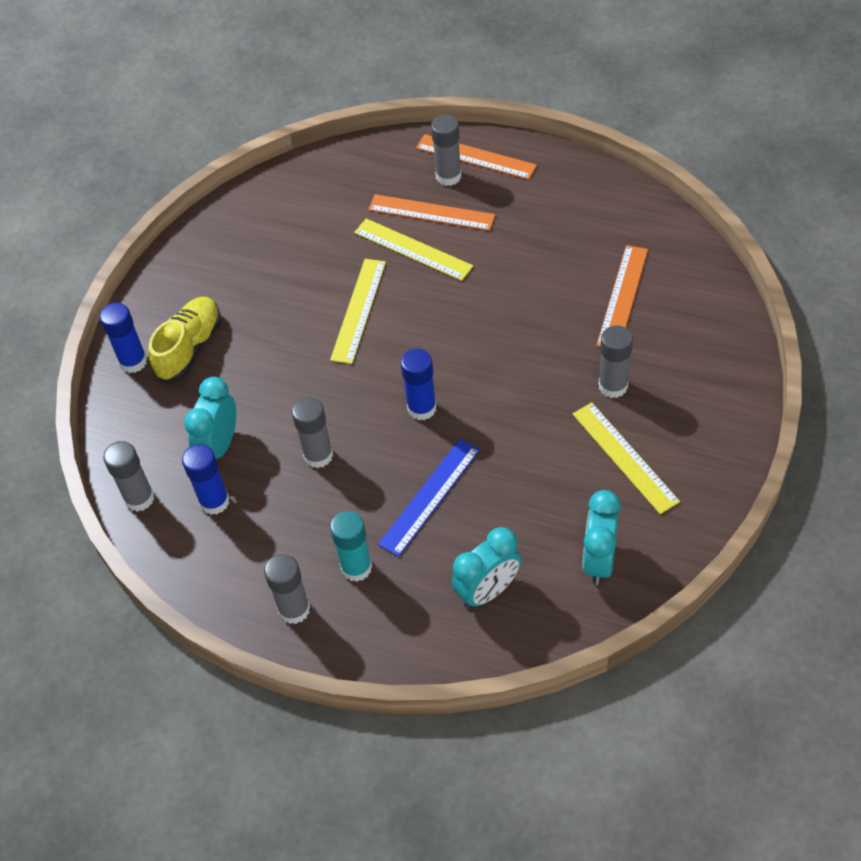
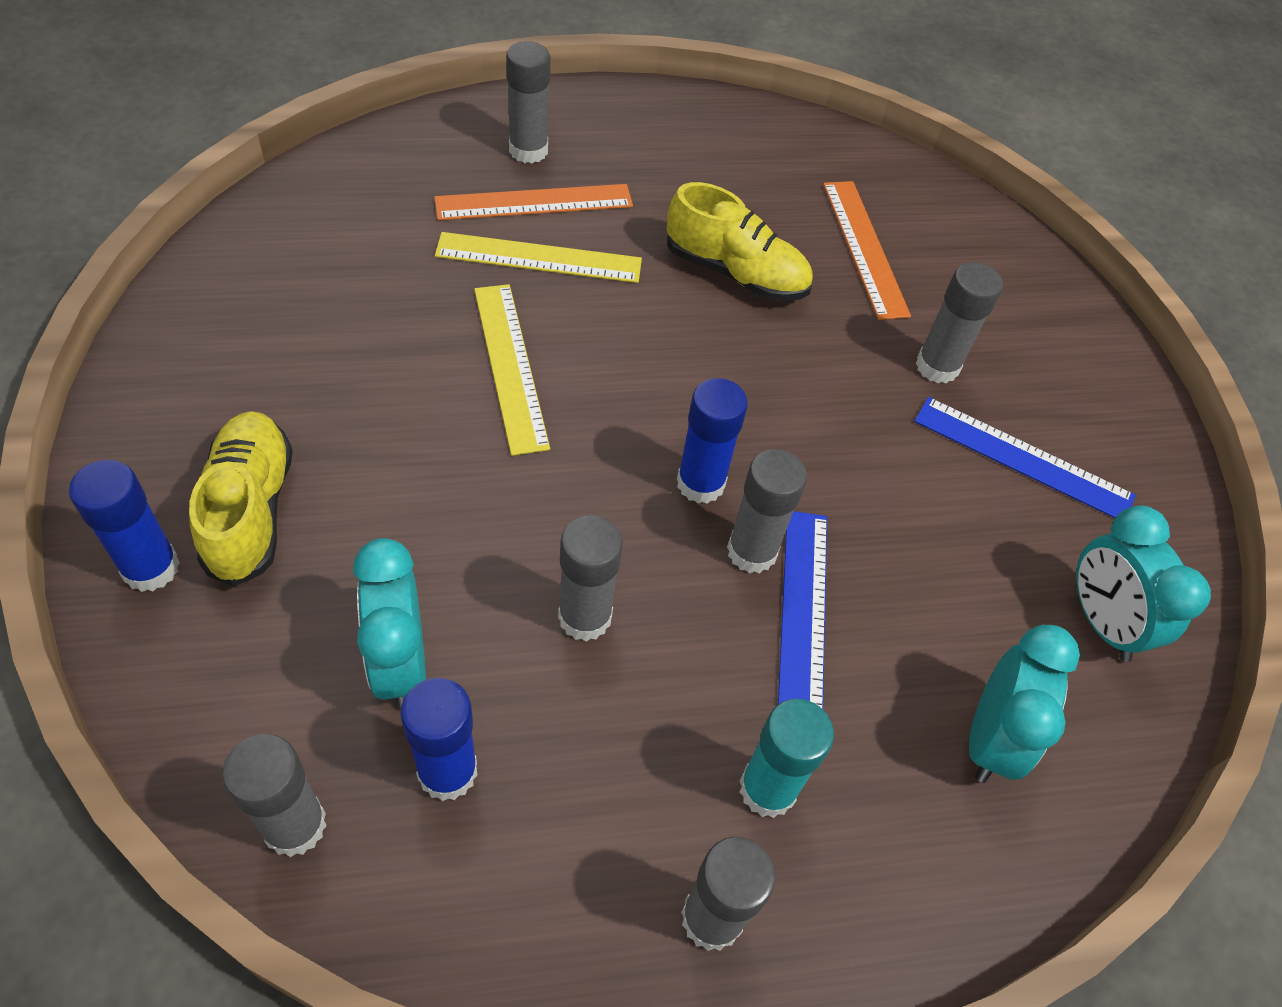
camera: 40 degrees left, 0 degrees up
(425, 453) = (752, 551): none -> grey glue stick
(475, 157) = (550, 118): orange ruler -> none
(526, 291) = (736, 273): none -> yellow shoe
(624, 457) = (1022, 458): yellow ruler -> blue ruler

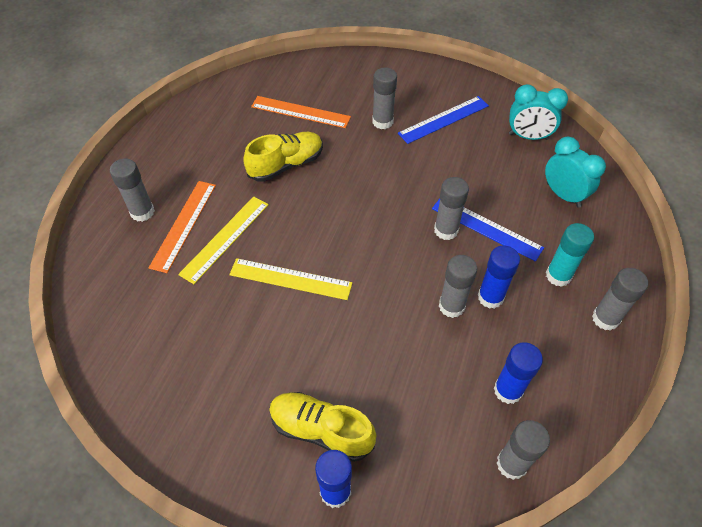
camera: 55 degrees left, 0 degrees up
(400, 663) = (444, 390): turquoise clock -> none
(700, 483) = (401, 232): blue glue stick -> blue glue stick (490, 297)

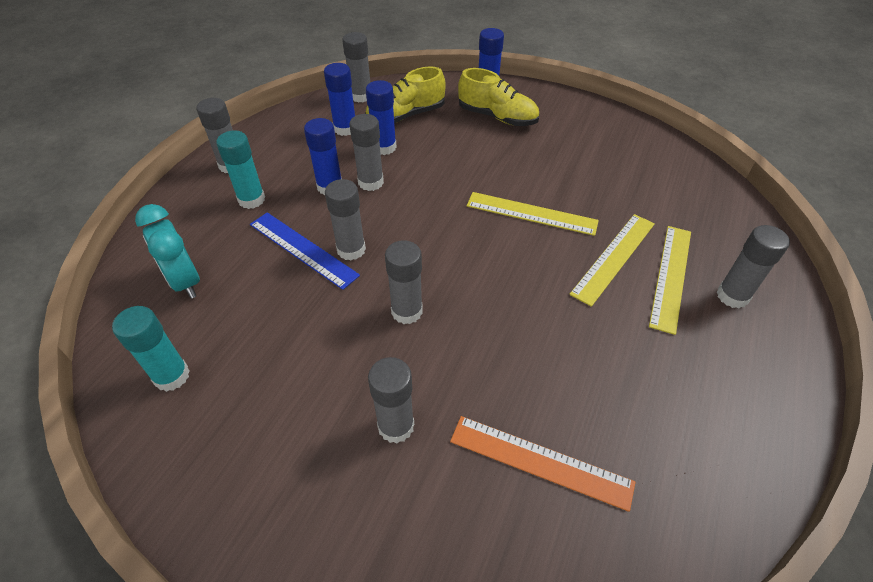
camera: 175 degrees left, 5 degrees down
(183, 225) = (671, 276): orange ruler -> yellow ruler
(286, 165) = (553, 353): yellow shoe -> yellow shoe (405, 116)
(389, 184) = (407, 311): none -> grey glue stick
(444, 119) = (290, 422): blue ruler -> none
(452, 360) = (384, 147): none -> blue glue stick
(528, 136) = (172, 376): turquoise clock -> turquoise glue stick

